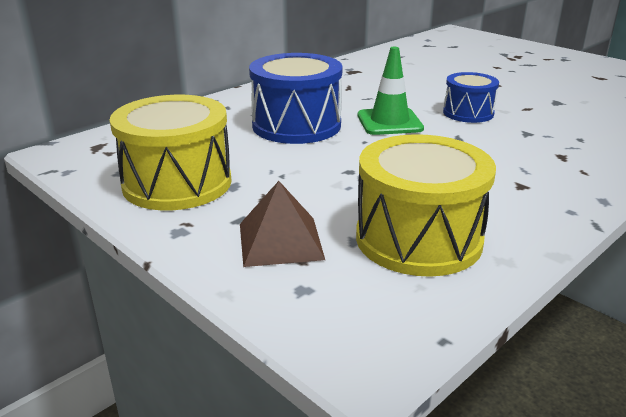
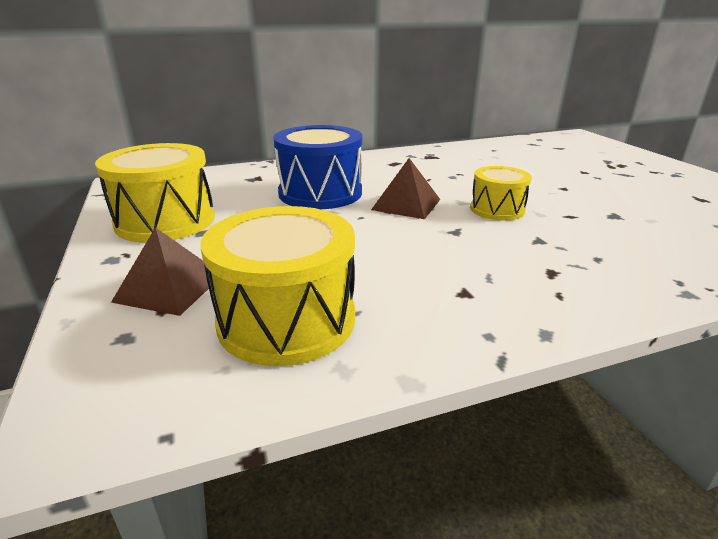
camera: 25 degrees right, 0 degrees up
(389, 122) = (406, 204): green traffic cone -> brown pyramid
(468, 113) = (497, 209): blue drum -> yellow drum

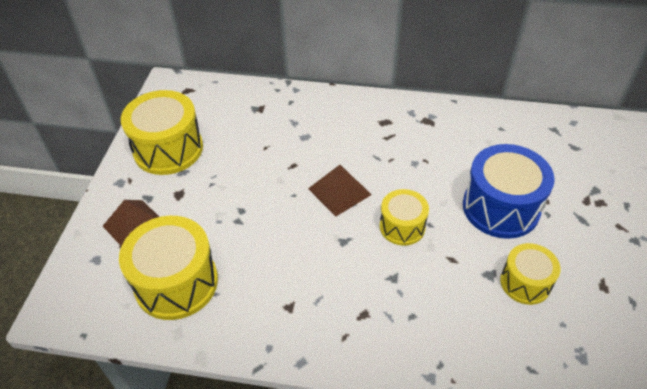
camera: 30 degrees right, 20 degrees up
(320, 193) = (290, 149): blue drum -> blue drum (500, 207)
(648, 212) = (525, 283): none -> yellow drum

